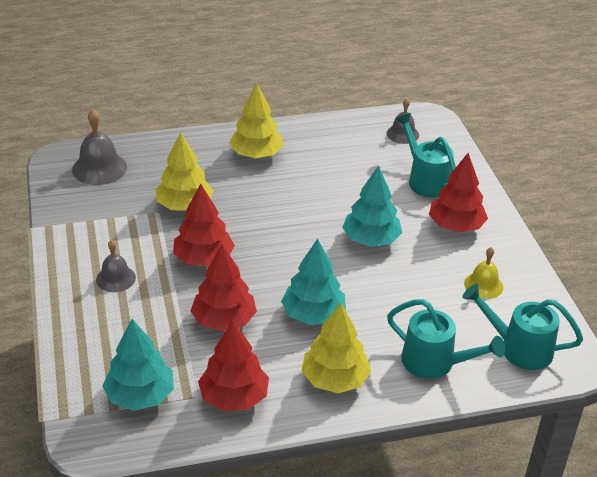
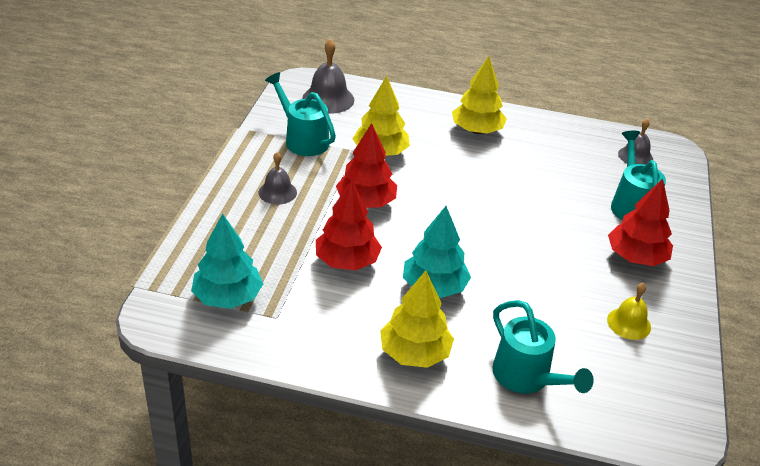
camera: 25 degrees right, 0 degrees up
(234, 397) = (308, 331): red tree -> none
(371, 240) = (538, 240): turquoise tree -> none
(518, 348) = (627, 398): turquoise watering can -> turquoise watering can (302, 139)

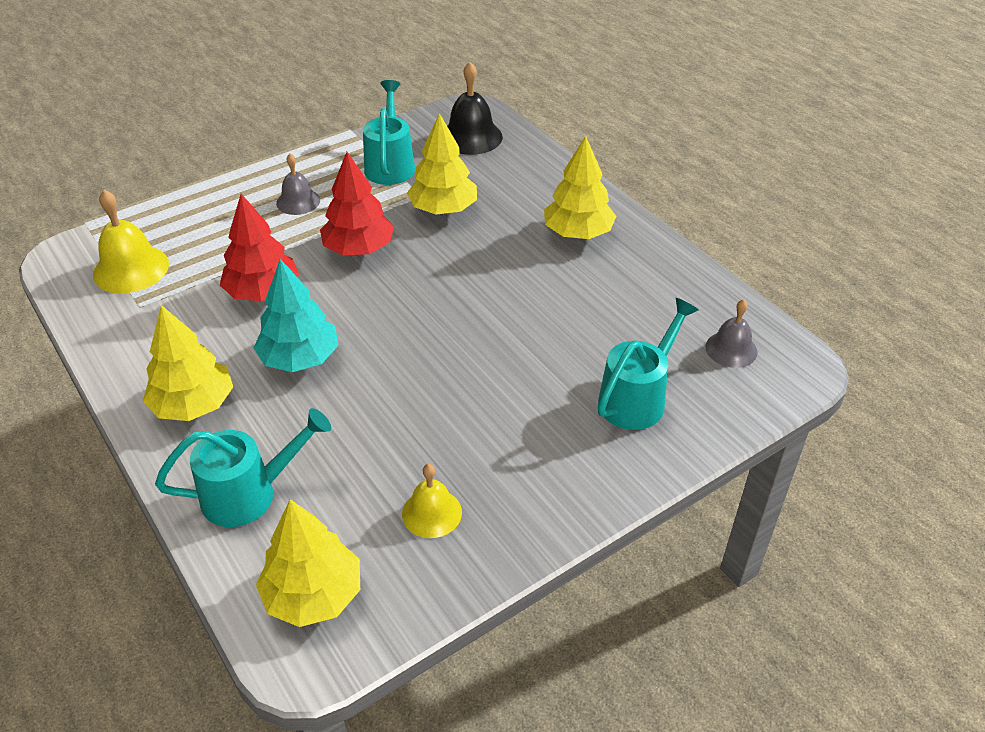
camera: 45 degrees right, 5 degrees up
(228, 297) = (131, 269): turquoise tree -> yellow bell
(328, 99) = (471, 137): grey bell -> black bell
(527, 378) = (250, 493): turquoise watering can -> turquoise watering can turned 120 degrees counterclockwise
(636, 257) = (550, 454): red tree -> none
(639, 404) = (313, 595): none -> yellow tree

